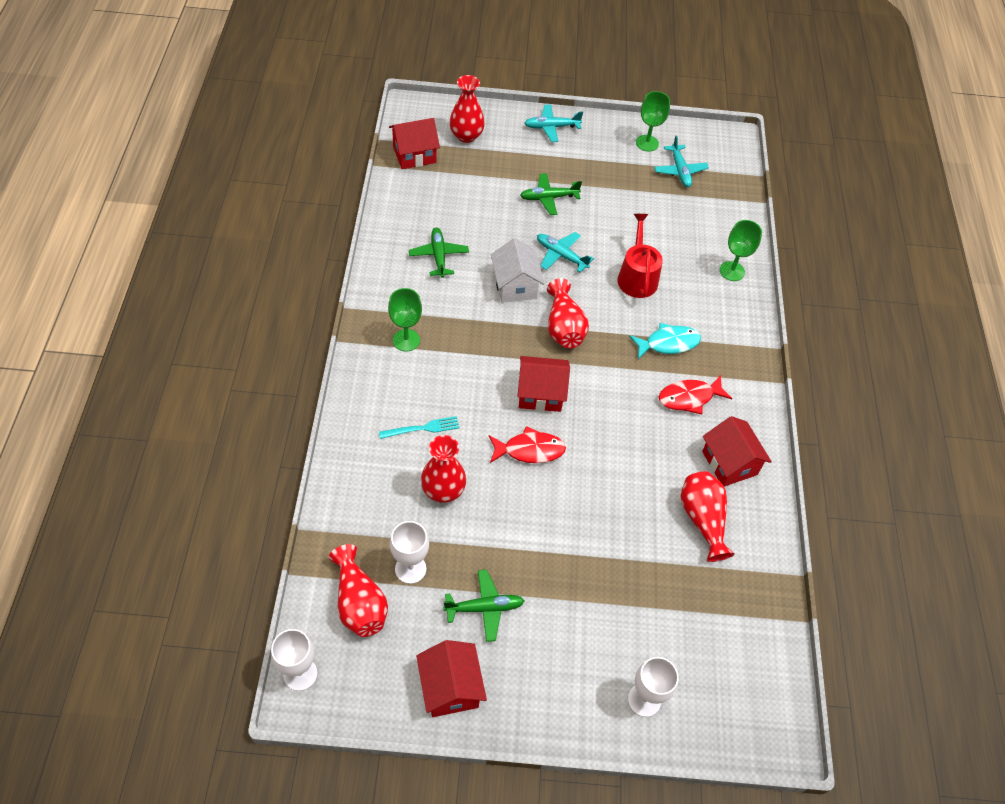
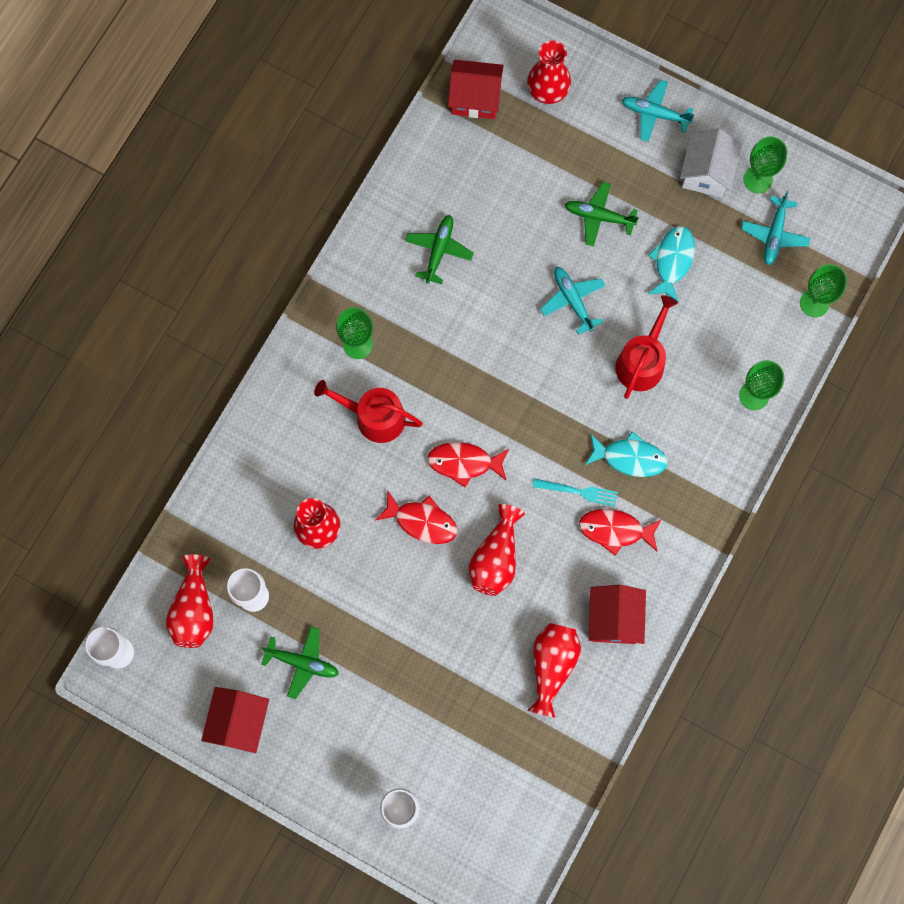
camera: 30 degrees right, 20 degrees up
(423, 428) = (329, 454): turquoise fork -> turquoise fork (579, 491)
(447, 387) = (374, 417): none -> red watering can
(515, 285) = (503, 321): white house -> white house (706, 172)
(540, 394) = (464, 463): red house -> red fish
(563, 327) = (528, 394): red vase -> red vase (495, 558)
(619, 208) = (672, 261): none -> turquoise fish
(734, 201) = (814, 303): none -> green goblet

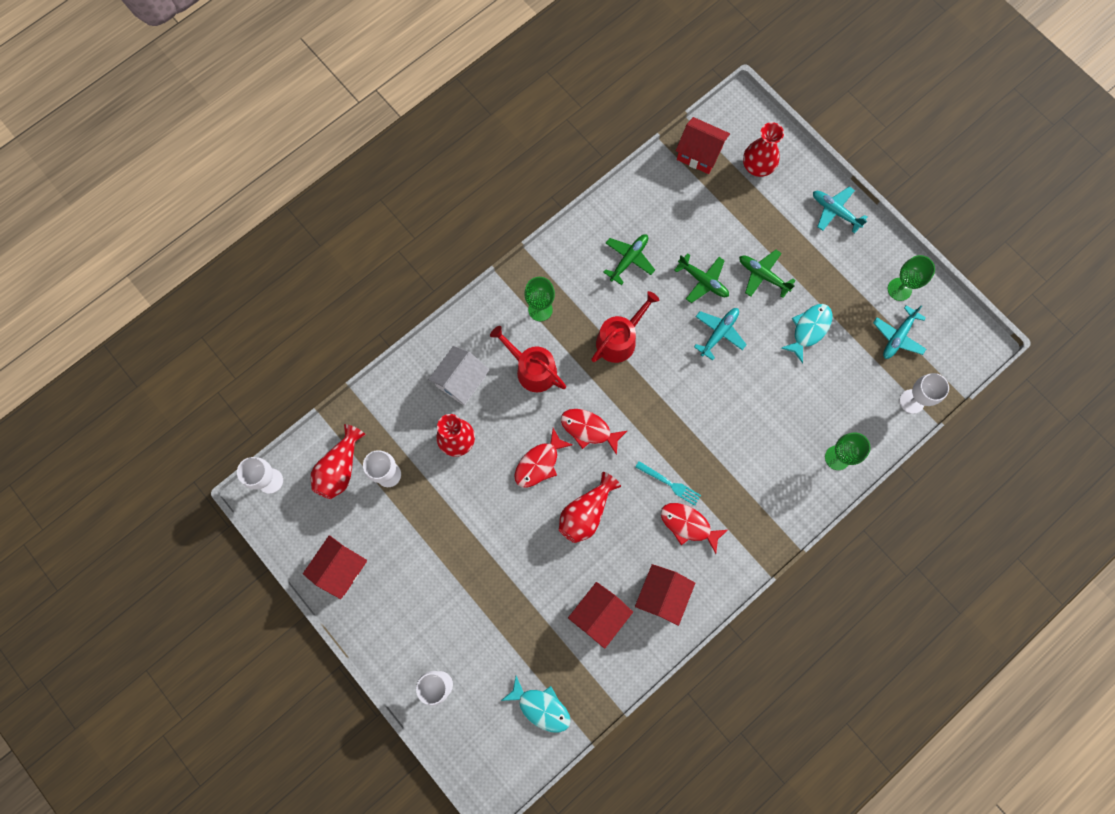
camera: 20 degrees right, 0 degrees up
(302, 663) = (406, 540): green plane -> green plane (703, 281)
(422, 521) = (539, 463): red fish -> red fish turned 90 degrees clockwise
(552, 666) = (599, 615): red vase -> red house
(572, 300) = (719, 333): turquoise plane -> turquoise plane turned 45 degrees clockwise
(629, 457) = (720, 471): turquoise fish -> turquoise fish (541, 707)
(642, 361) = (757, 399): red watering can -> red watering can (620, 339)
(706, 172) = (860, 270): white house -> white house (461, 381)
(814, 303) = (911, 401): green goblet -> white goblet

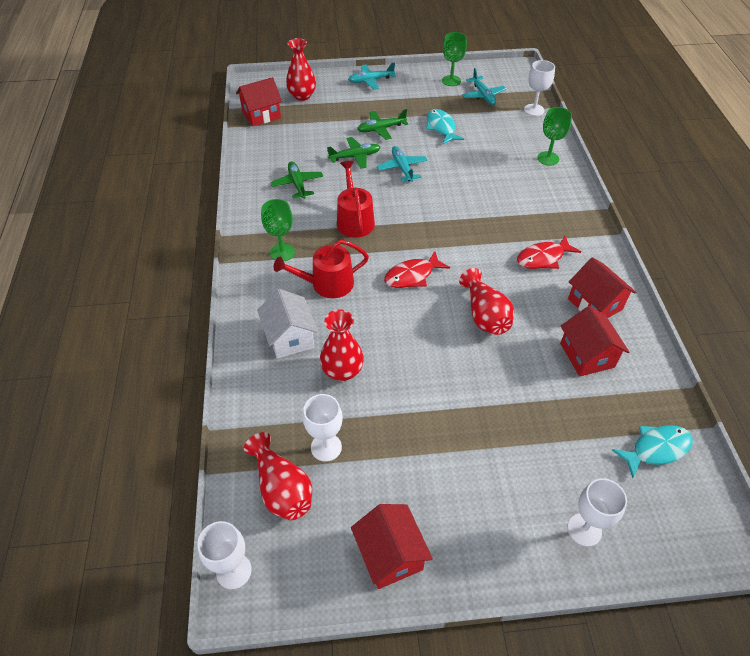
camera: 55 degrees left, 25 degrees down
(539, 463) = (414, 323): red fish -> none
(670, 484) = (500, 251): turquoise fork -> none

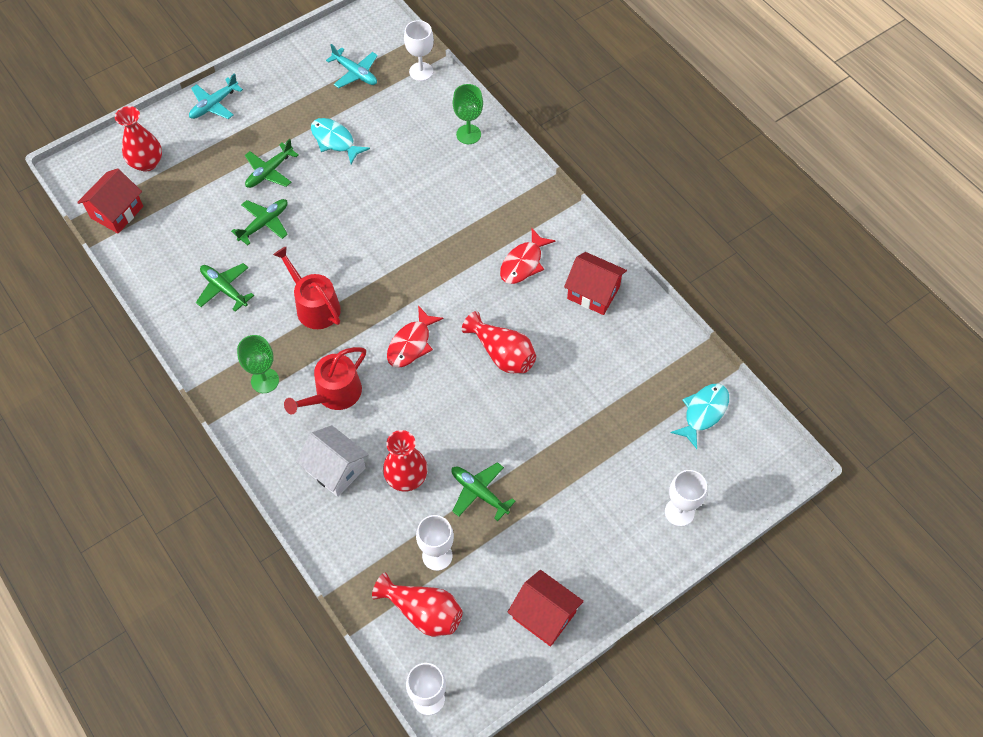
camera: 30 degrees left, 10 degrees up
(397, 413) = (479, 492): none -> green plane
(402, 168) = (324, 216): turquoise plane -> none
(451, 81) = (307, 66): green goblet -> none
(587, 355) = (610, 351): red house -> none

